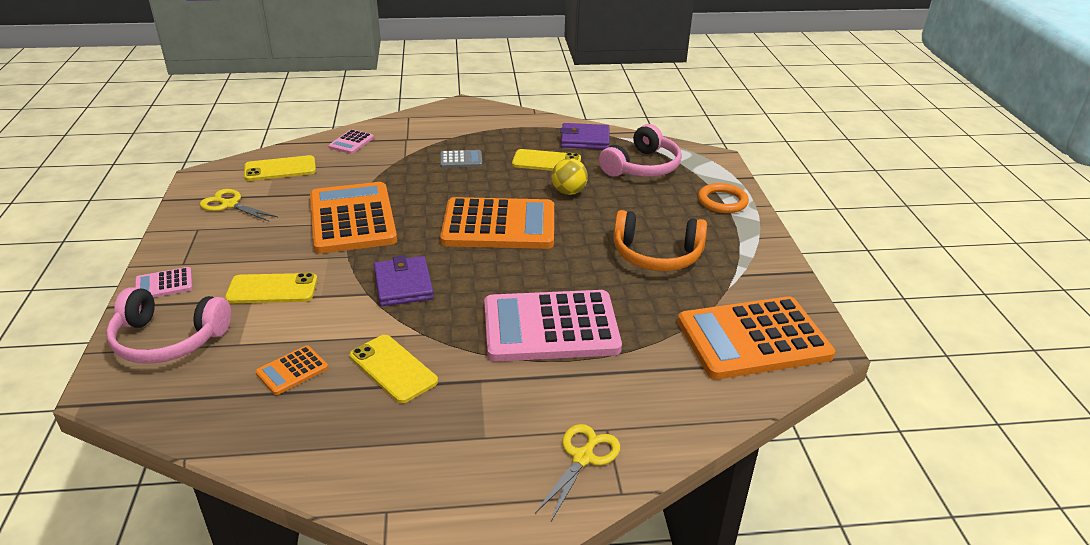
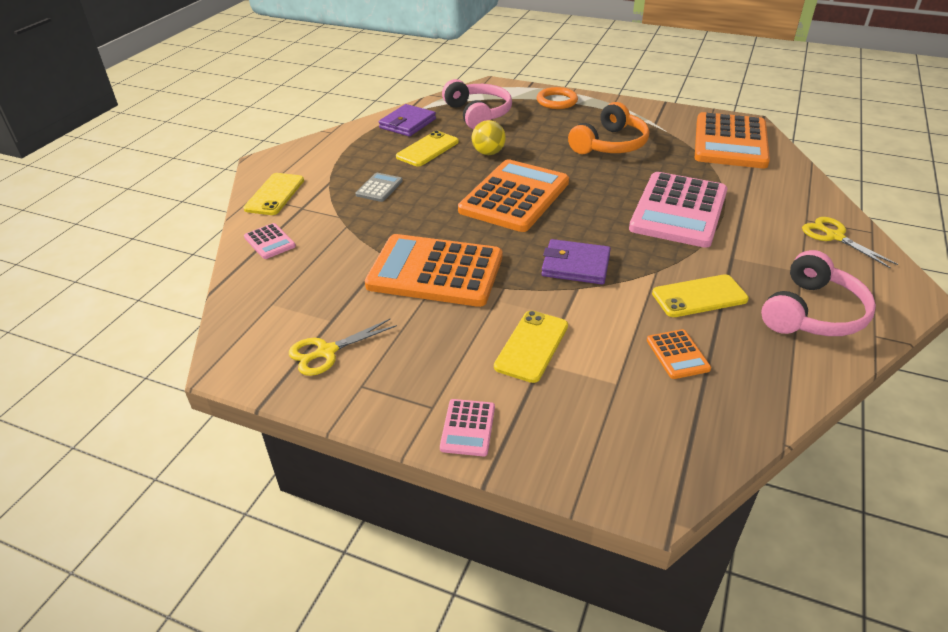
camera: 60 degrees left, 5 degrees up
(168, 339) = (583, 435): pink headphones -> pink headphones (812, 313)
(280, 169) = (278, 301): yellow phone -> yellow phone (274, 194)

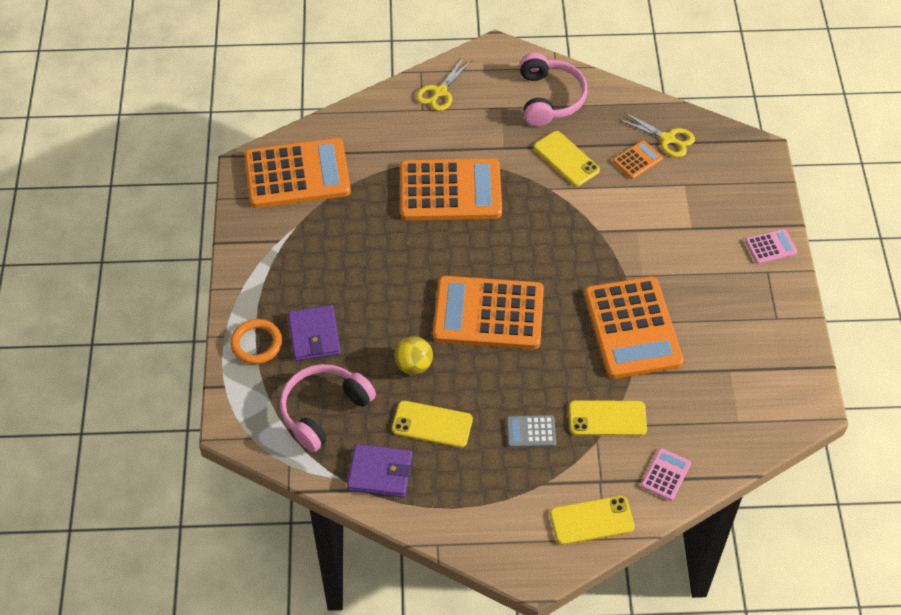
camera: 115 degrees left, 15 degrees up
(327, 352) = (761, 355): yellow scissors -> yellow scissors (667, 139)
(532, 346) = (678, 238): yellow phone -> yellow phone (607, 418)
(575, 265) = (570, 239): purple wallet -> purple wallet (314, 335)
(610, 144) = (346, 267): orange headphones -> none
(678, 210) = (450, 191): pink calculator -> orange calculator
(812, 313) = (549, 98): pink headphones -> pink headphones turned 75 degrees clockwise

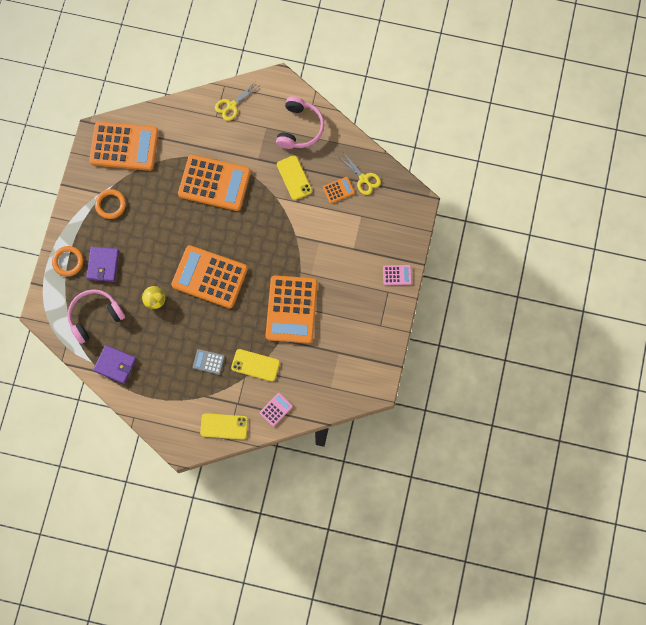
camera: 15 degrees right, 20 degrees up
(300, 252) = (110, 205): none -> orange ring
(432, 424) = (154, 342): yellow phone -> none

